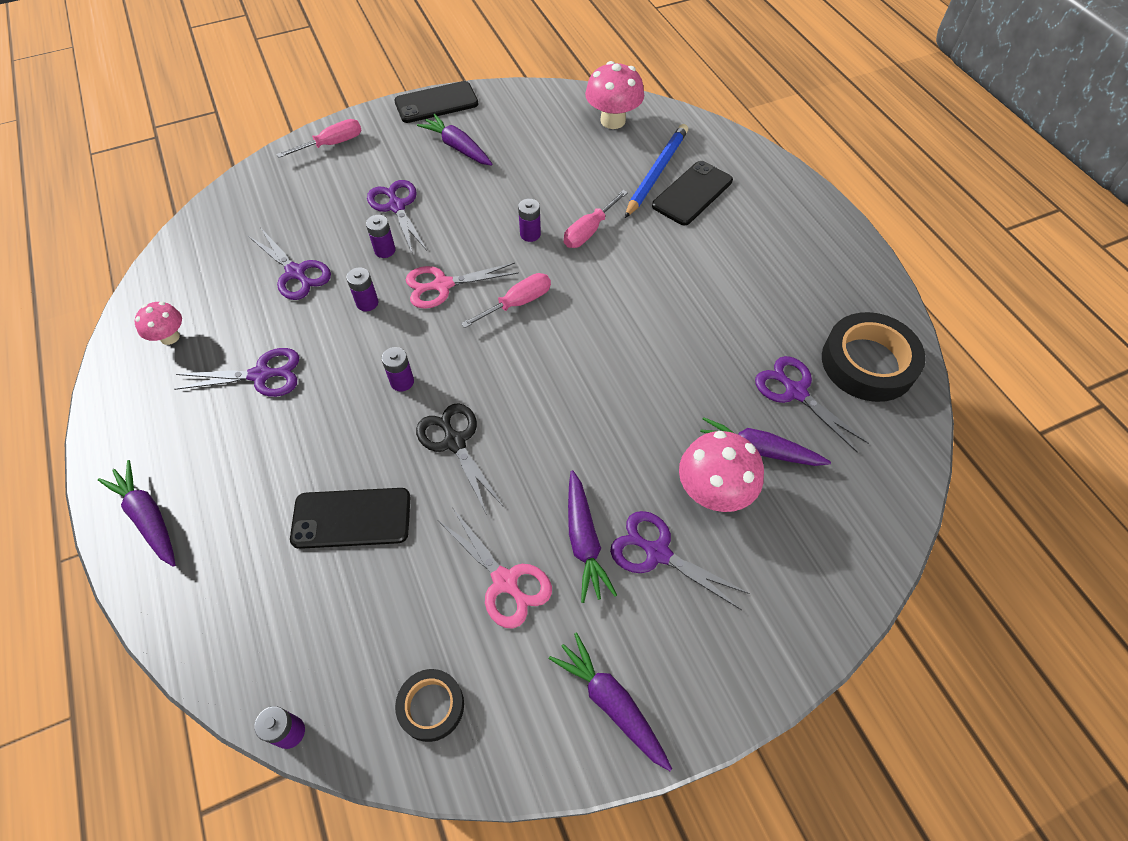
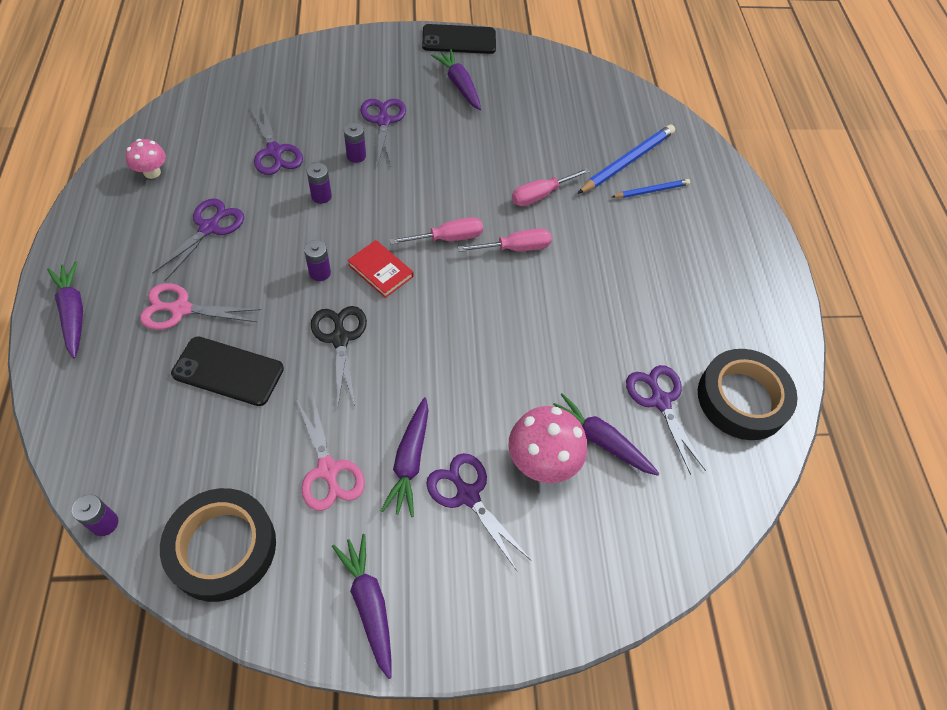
camera: 15 degrees right, 0 degrees up
(261, 375) = (209, 228): purple scissors -> purple scissors turned 75 degrees counterclockwise
(332, 144) = (353, 50): pink screwdriver -> pink screwdriver (515, 248)
(431, 706) = (222, 547): black tape -> black tape, size x1.82
(442, 285) = (391, 201): pink scissors -> pink scissors (181, 309)
(464, 359) = (380, 271): none -> red book
(530, 234) = (487, 181): purple battery -> none
(613, 120) = (609, 102): pink mushroom -> none
(692, 193) = (651, 191): black phone -> blue pencil

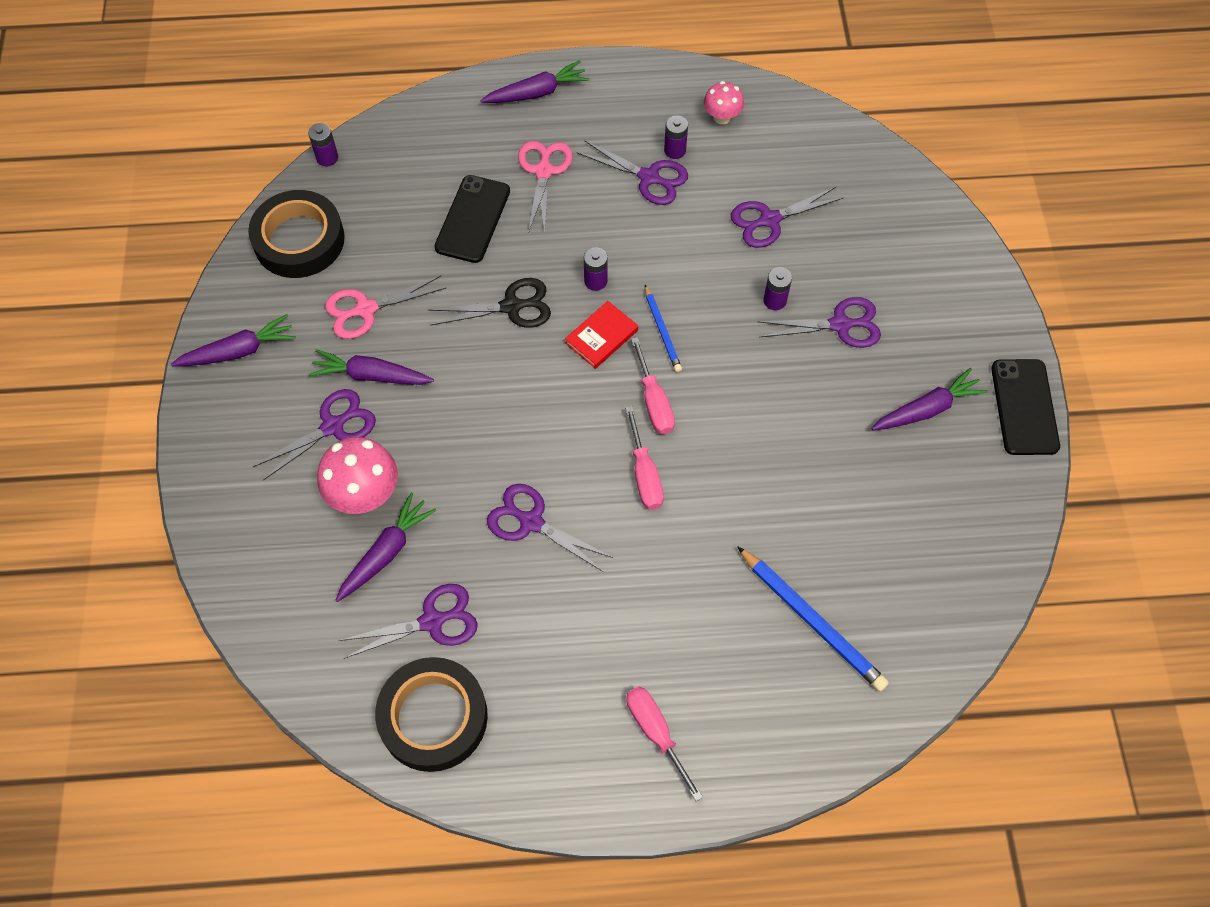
camera: 95 degrees right, 5 degrees up
(321, 196) = (705, 272): purple battery -> purple battery (675, 150)
(541, 195) = (735, 506): pink screwdriver -> pink screwdriver (656, 733)
(562, 327) = (531, 522): none -> purple scissors
(651, 191) = (760, 648): blue pencil -> blue pencil (662, 330)

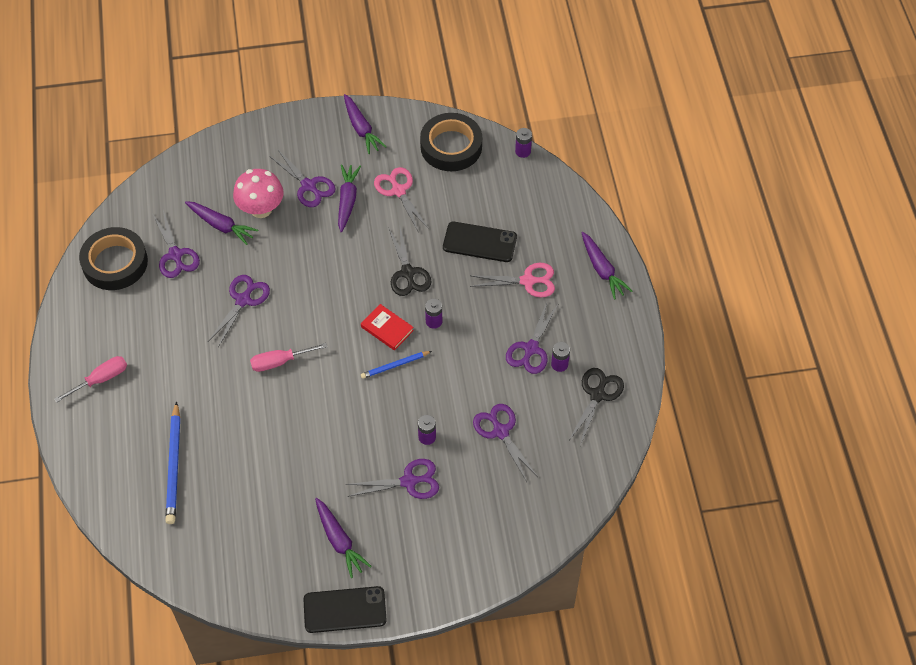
camera: 85 degrees right, 5 degrees down
(654, 402) = (336, 364): pink screwdriver -> none
(722, 117) = (597, 395): pink mushroom -> black scissors
(811, 620) = (174, 465): blue pencil -> blue pencil turned 45 degrees counterclockwise
(840, 325) = (409, 481): purple scissors -> purple scissors turned 90 degrees counterclockwise

